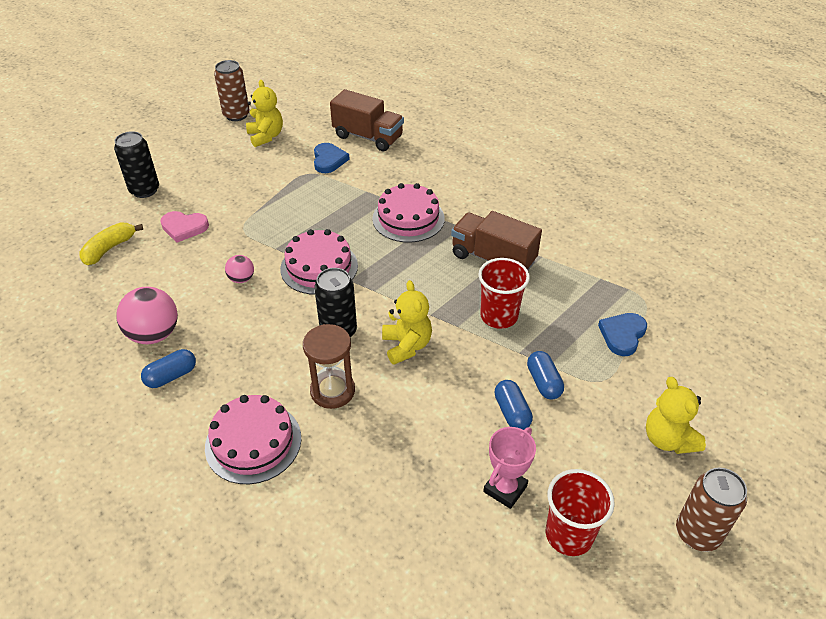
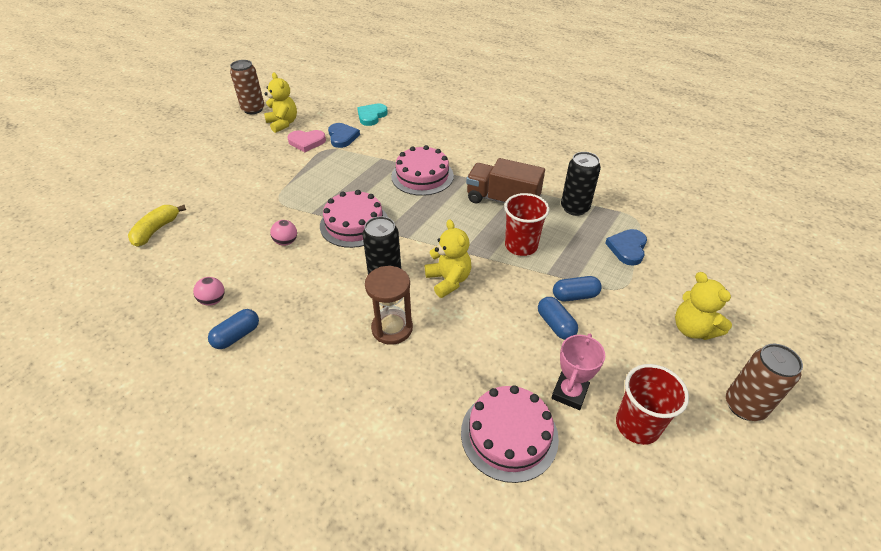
camera: 10 degrees left, 0 degrees up
(144, 190) = (181, 177): black can -> black can (574, 208)
(154, 334) = (213, 300): pink ball -> pink ball, size x0.53
(184, 227) = (224, 204): pink heart -> pink heart (306, 142)
(253, 442) = (328, 385): pink cake -> pink cake (509, 435)
(368, 137) = (371, 116): brown truck -> turquoise heart
(543, 382) = (575, 296): blue capsule -> blue capsule turned 75 degrees counterclockwise

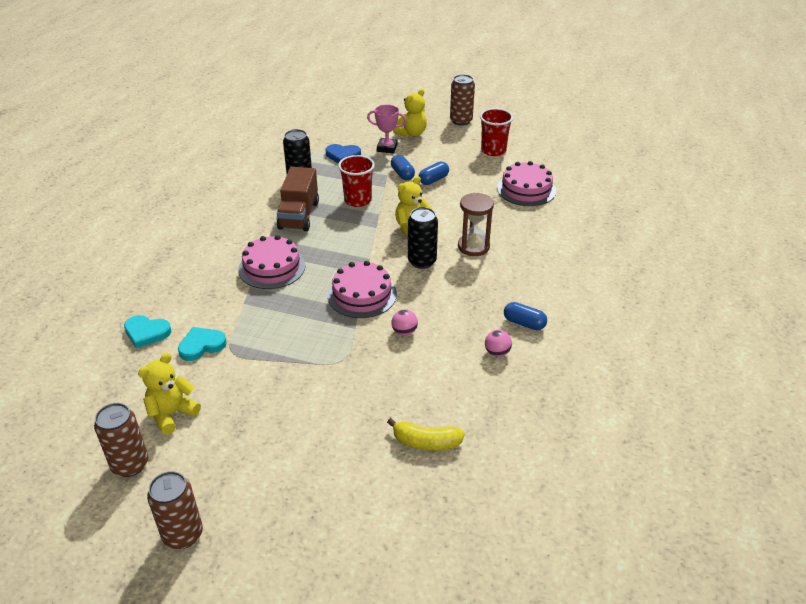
camera: 105 degrees left, 5 degrees down
(185, 124) = (183, 534): none -> brown can
(306, 142) = (217, 374): pink heart -> none
(342, 137) = (201, 345): blue heart -> turquoise heart
(569, 393) = (485, 172): pink trophy -> pink trophy (387, 148)

